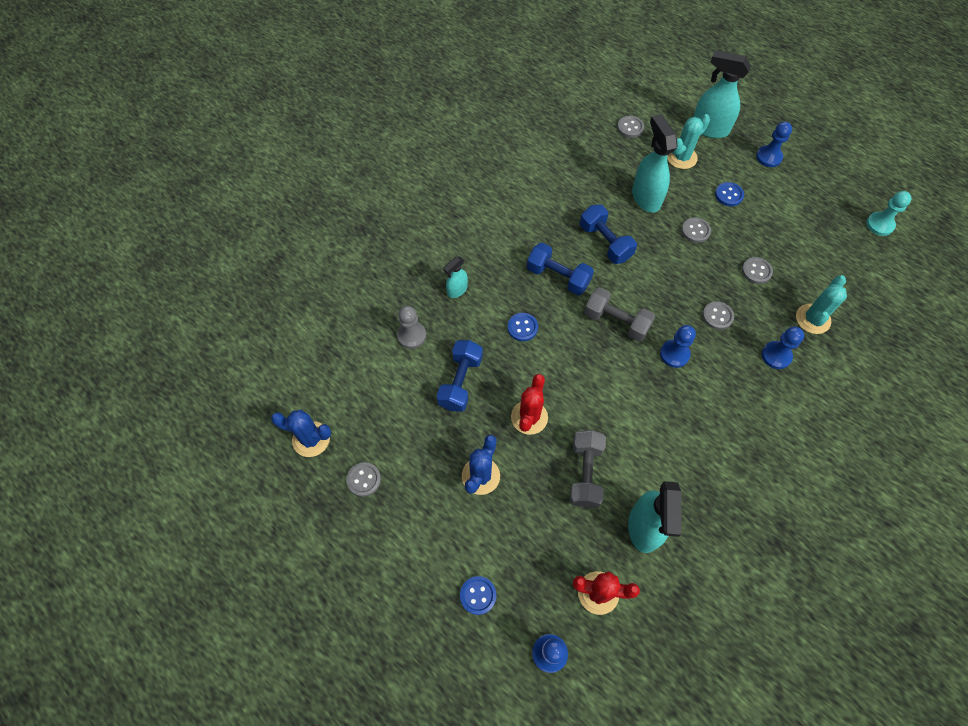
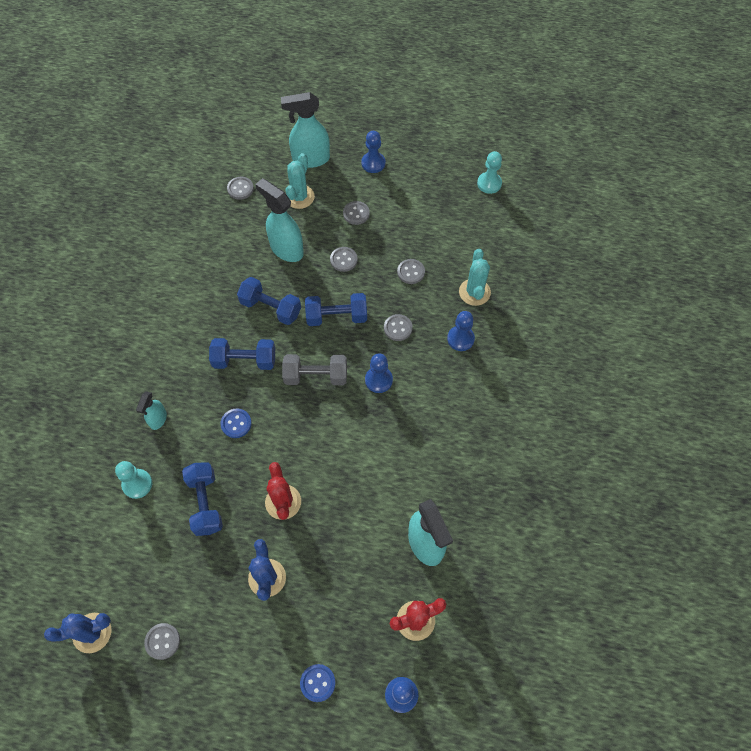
camera: 30 degrees left, 0 degrees up
(411, 335) = (137, 484): grey pawn -> turquoise pawn
(585, 474) = (355, 525): grey dumbbell -> none
(663, 278) = (336, 317): none -> blue dumbbell
(729, 195) = (356, 213): blue button -> grey button

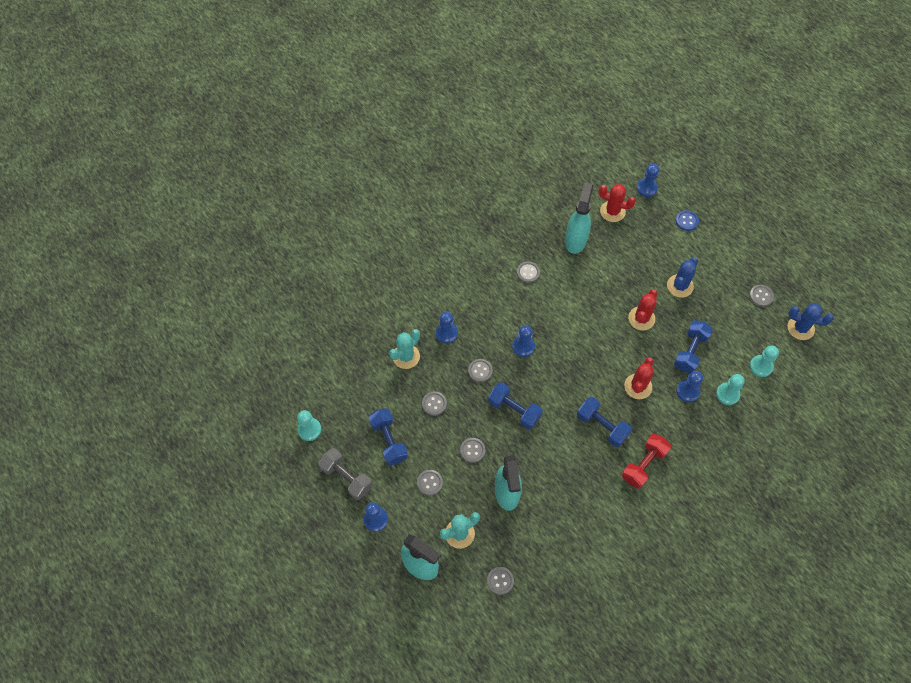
camera: 140 degrees left, 0 degrees up
(116, 544) = (761, 366): none -> turquoise pawn
(158, 419) = (689, 428): turquoise spray bottle -> none
(181, 354) = (644, 465): none -> red dumbbell
(182, 456) = (687, 391): none -> blue pawn
(236, 424) = (638, 386): blue button -> red cactus
(271, 308) = (555, 452): blue dumbbell -> blue dumbbell (389, 441)
(316, 376) = (562, 379): grey dumbbell -> grey dumbbell (346, 478)
(442, 462) = (528, 272): none -> grey button

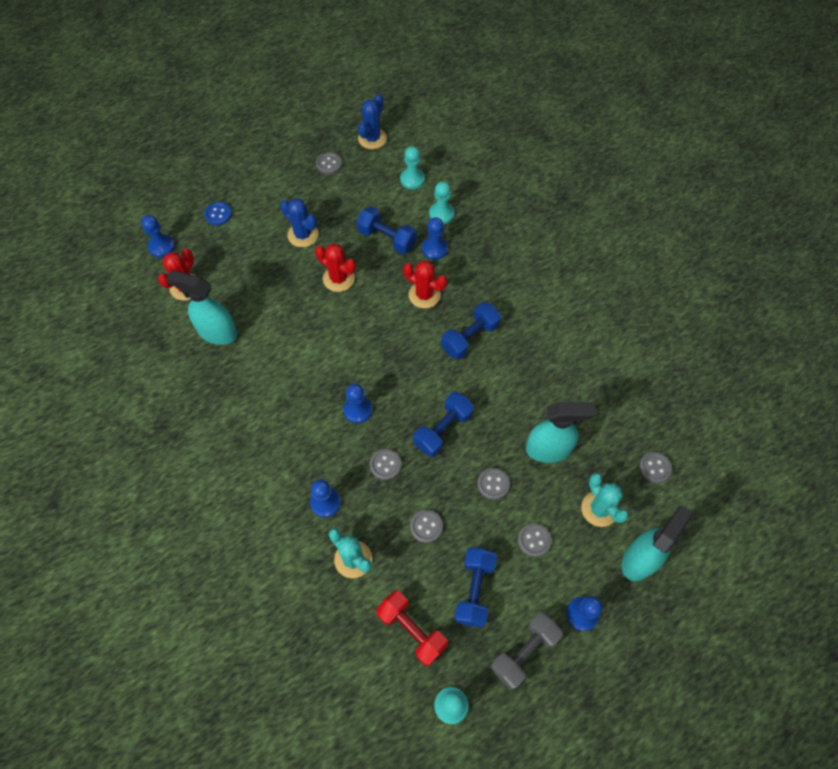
camera: 85 degrees left, 0 degrees up
(389, 441) = (474, 590): blue dumbbell -> blue dumbbell turned 60 degrees counterclockwise
(528, 272) = (253, 393): grey button -> none
(644, 465) = (518, 303): red dumbbell -> red dumbbell (411, 630)

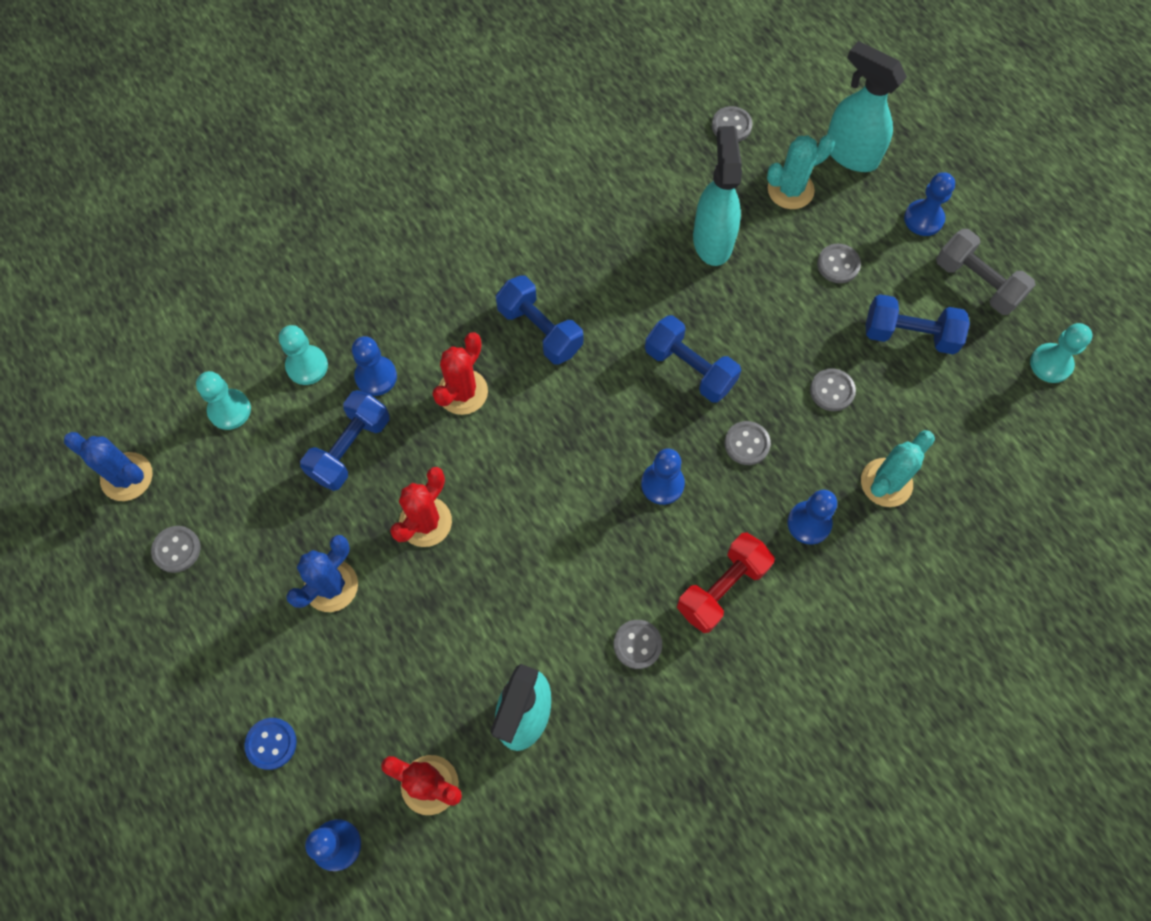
camera: 90 degrees left, 5 degrees up
(411, 630) = (969, 408): red dumbbell -> red dumbbell (722, 588)
(493, 484) = (766, 308): grey button -> grey button (637, 644)

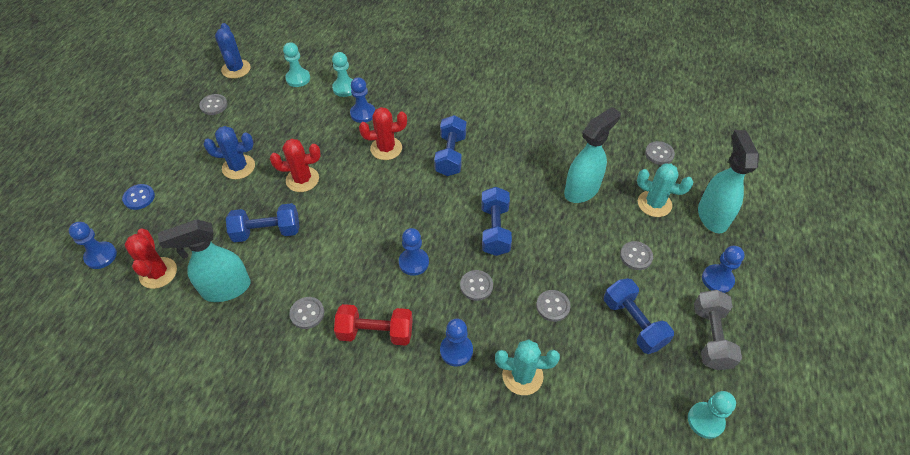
camera: 50 degrees right, 15 degrees down
(350, 448) = (316, 128): blue dumbbell -> blue dumbbell (267, 231)

